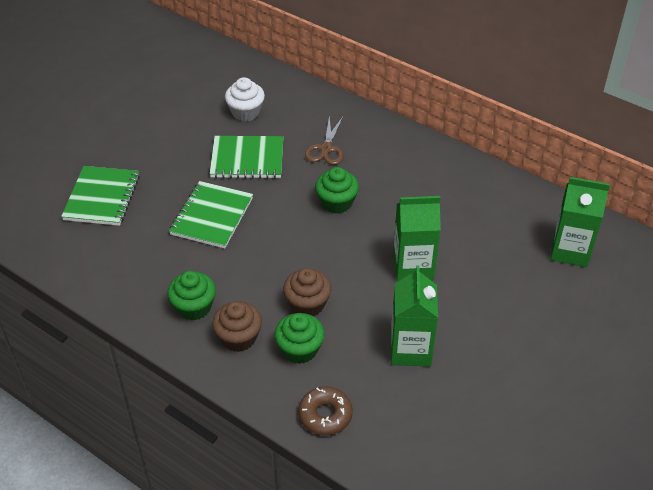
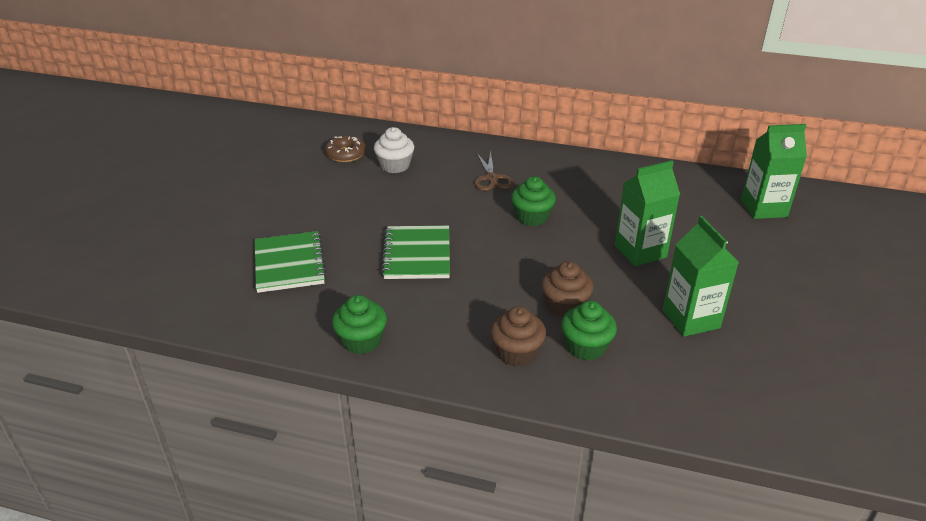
camera: 20 degrees left, 10 degrees down
(194, 307) = (451, 337): green cupcake -> green cupcake (361, 341)
(247, 159) = (421, 201): green notebook -> none
(325, 415) = (654, 399): brown donut -> brown donut (346, 154)

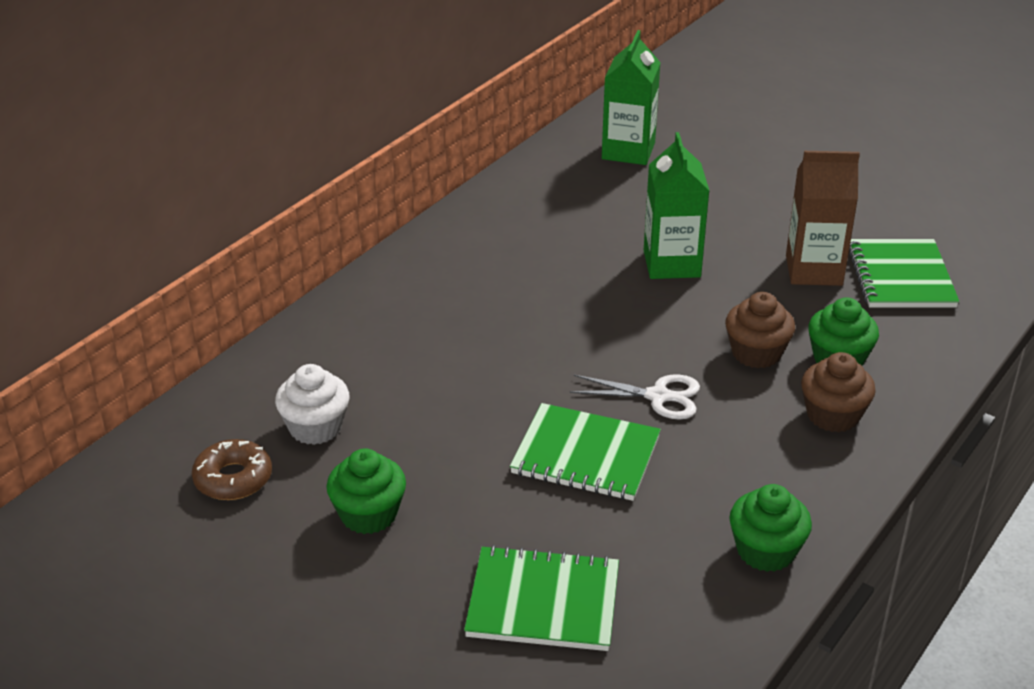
camera: 70 degrees left, 0 degrees up
(489, 271) = (657, 396): none -> white scissors
(492, 178) = (424, 336): brown scissors -> none
(532, 217) = (549, 327): green cupcake -> green cupcake (368, 514)
(691, 319) = (814, 270): green carton -> brown carton
(724, 368) = (900, 277): none -> green notebook

